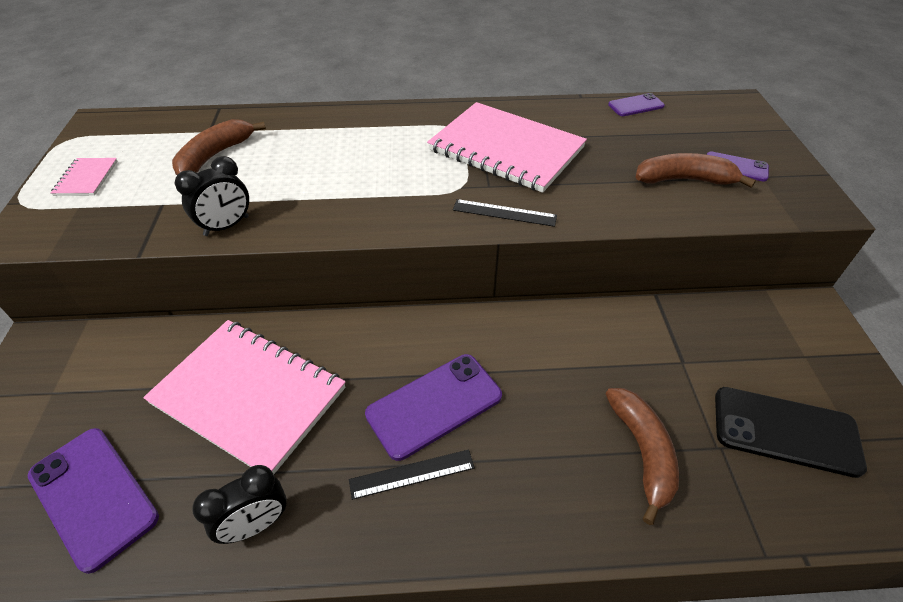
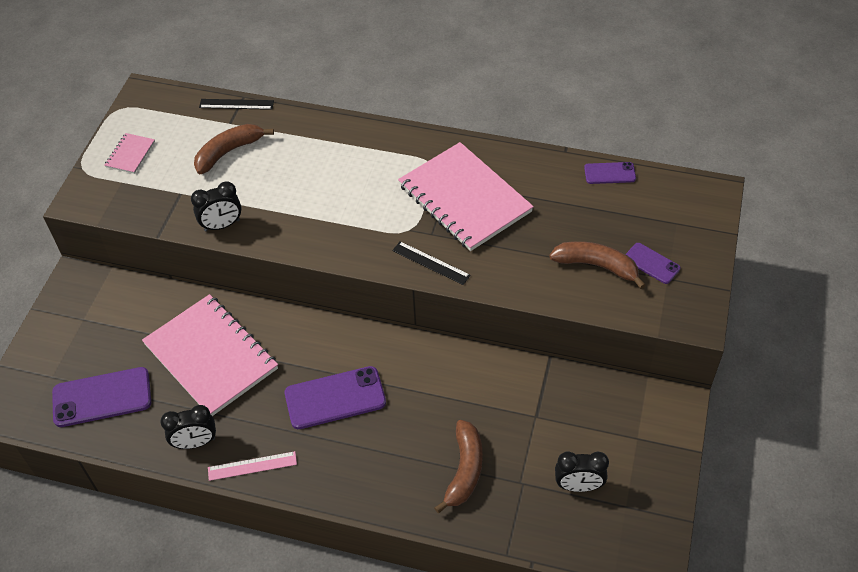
camera: 20 degrees right, 5 degrees up
(93, 496) = (102, 397): purple phone -> purple phone turned 75 degrees counterclockwise
(354, 535) = (252, 466): none -> pink ruler
(412, 474) = (302, 440): black ruler -> black ruler (236, 104)
(785, 431) = (578, 486): black phone -> black clock

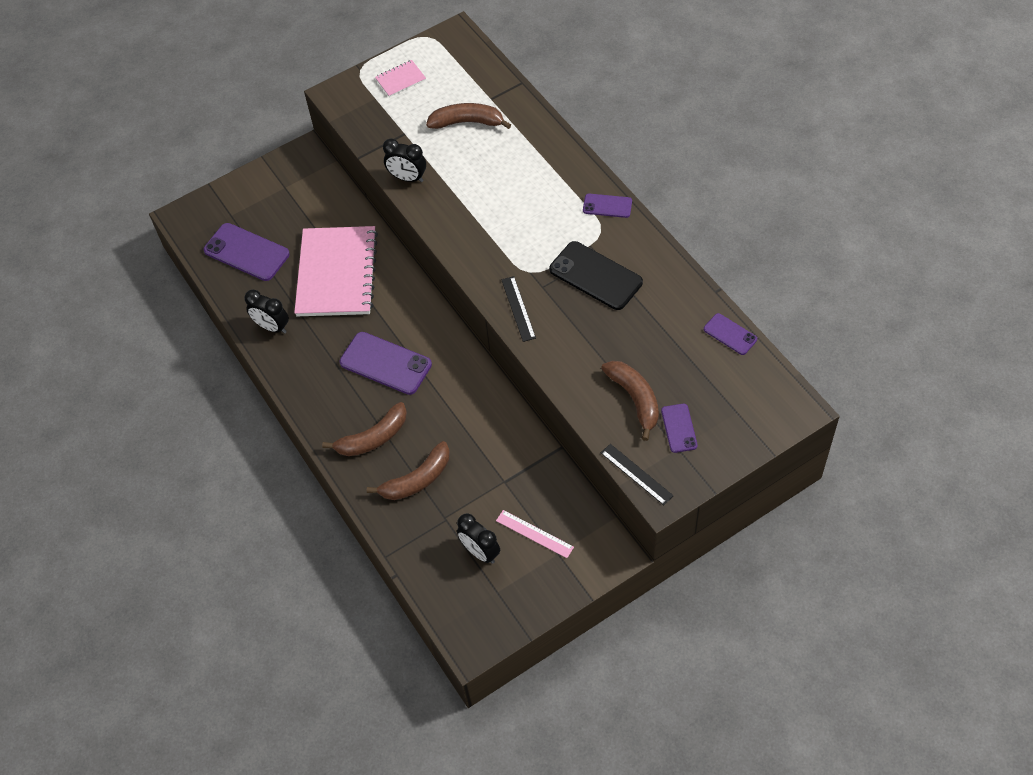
camera: 45 degrees right, 5 degrees up
(236, 104) = (510, 85): black ruler -> black ruler (636, 474)
(252, 466) = (290, 369): pink ruler -> pink ruler (534, 534)
(390, 466) = (373, 438): none -> brown banana
(416, 143) = (607, 206): none -> purple phone
(464, 198) = (595, 276): pink notebook -> black phone

